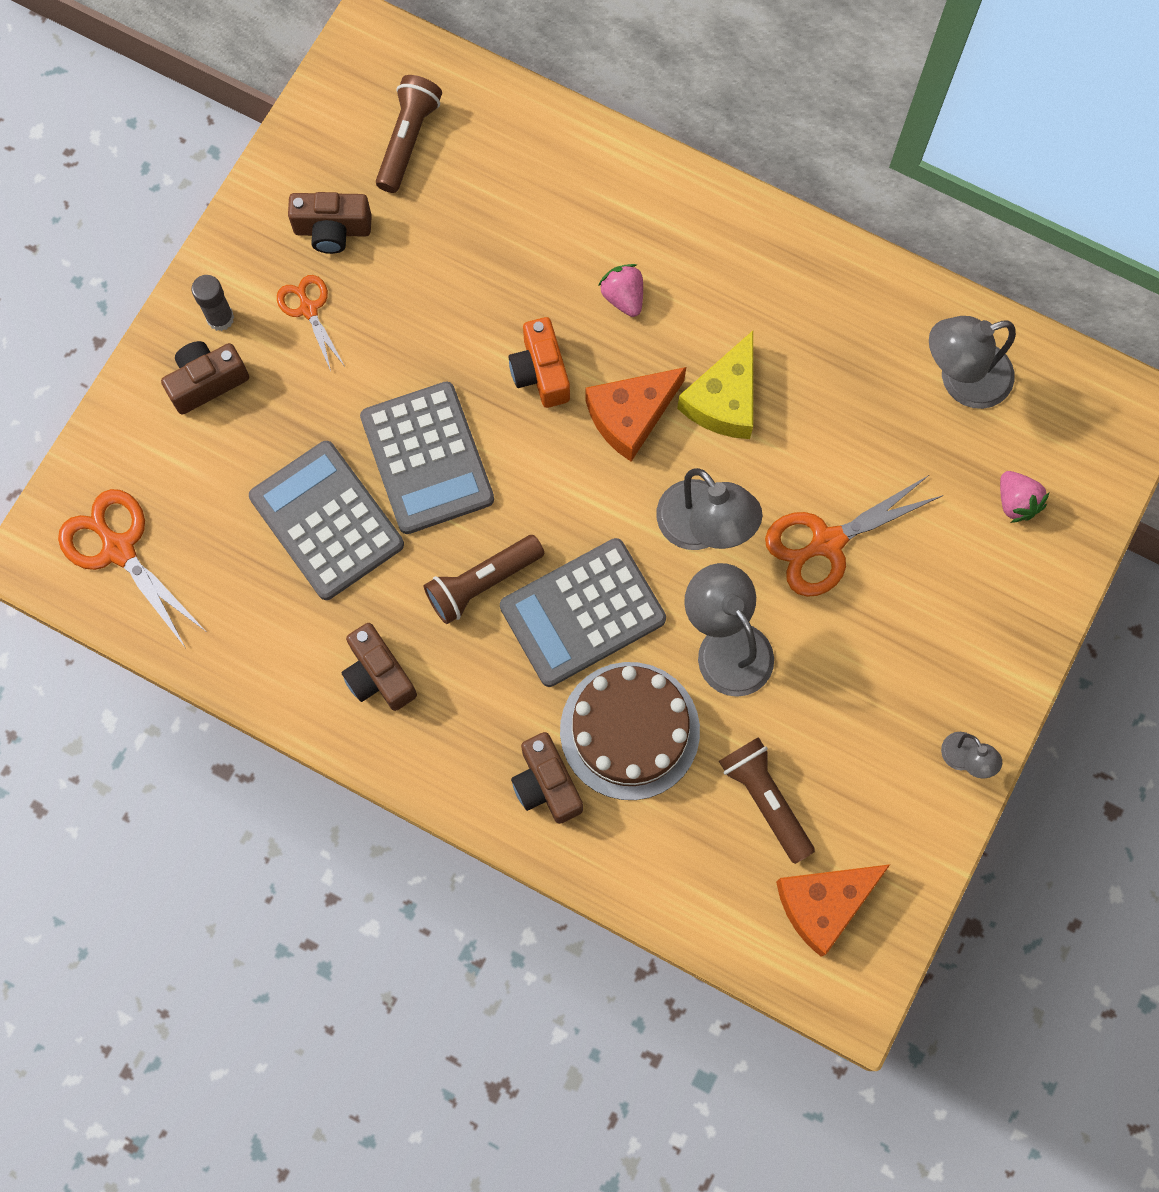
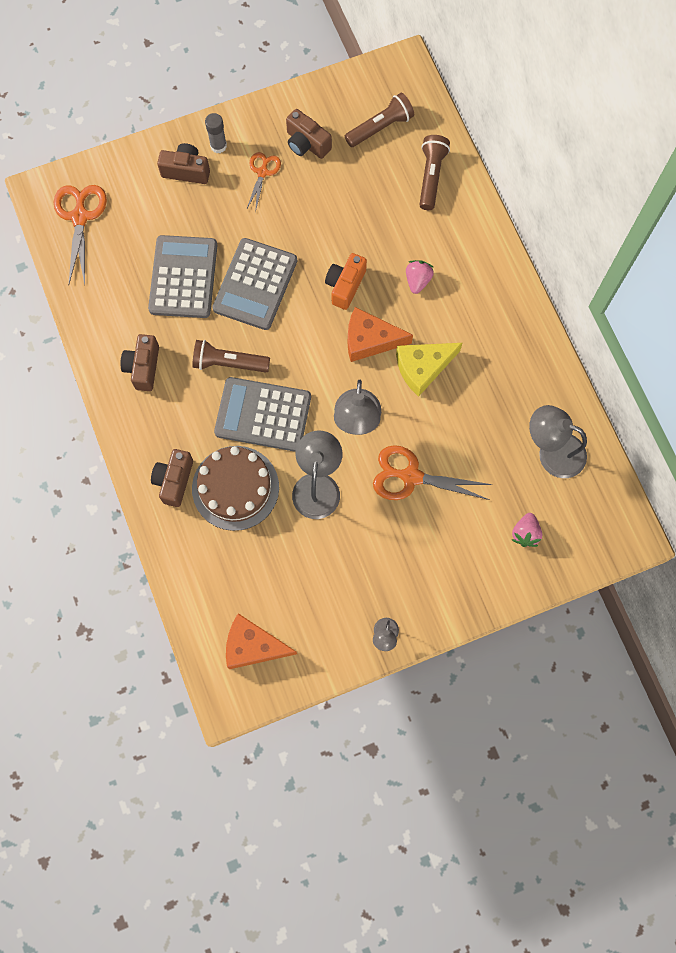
camera: 40 degrees right, 0 degrees up
(765, 800) = (270, 573): brown flashlight -> brown flashlight (431, 176)

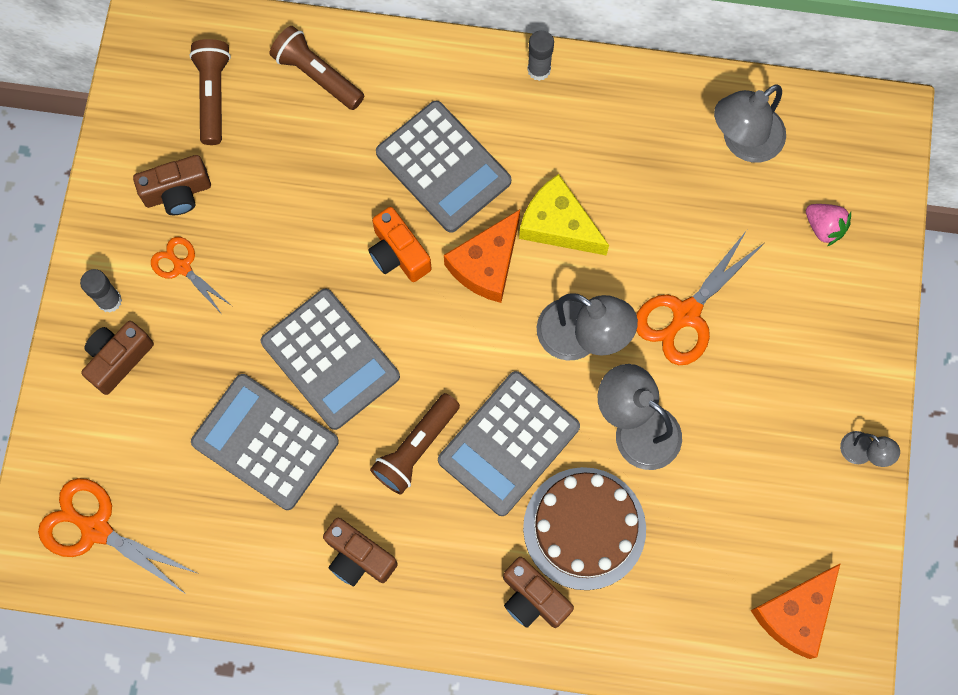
camera: 60 degrees left, 0 degrees up
(417, 280) = (443, 167): pink strawberry -> grey calculator
(423, 368) = (558, 224): yellow cheese -> yellow cheese turned 120 degrees clockwise
(520, 301) = (539, 70): none -> grey glue stick

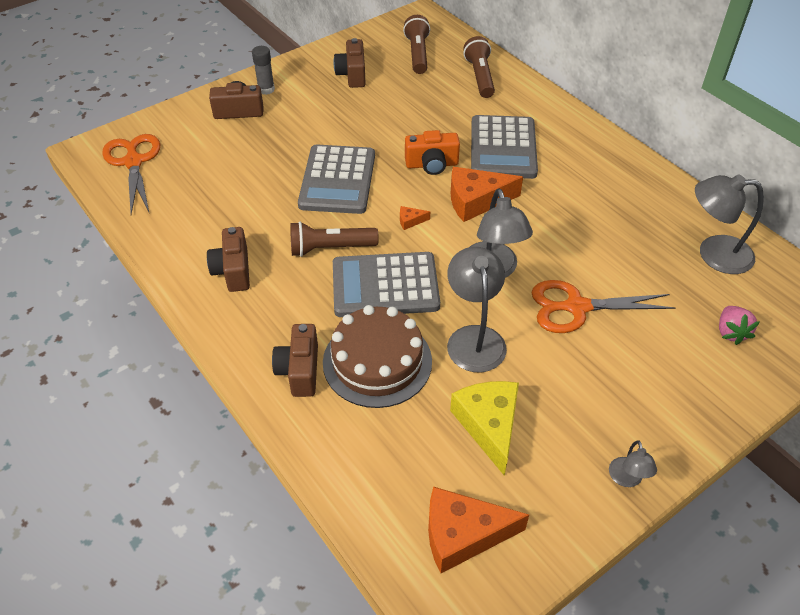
camera: 45 degrees right, 25 degrees down
(177, 193) = (352, 74): brown camera -> brown camera turned 60 degrees clockwise
(182, 267) = (316, 100): orange scissors -> none
(213, 95) = (417, 54): brown flashlight -> brown flashlight turned 45 degrees counterclockwise
(265, 442) = (258, 188): grey calculator -> none
(398, 254) = (432, 164): orange camera -> orange camera turned 105 degrees counterclockwise
(452, 346) = (410, 221): none -> orange cheese
(539, 70) = (610, 145): grey glue stick -> none
(558, 224) = (541, 212): yellow cheese -> yellow cheese (489, 425)

